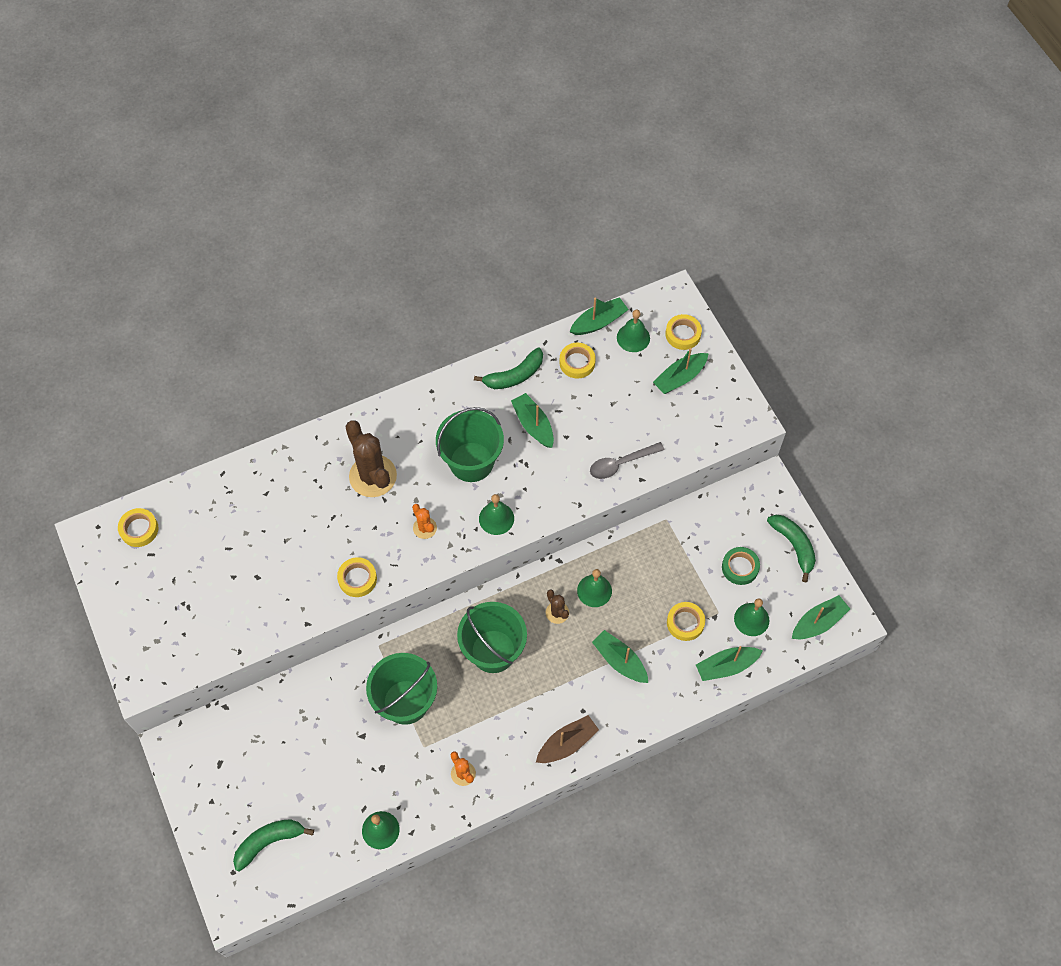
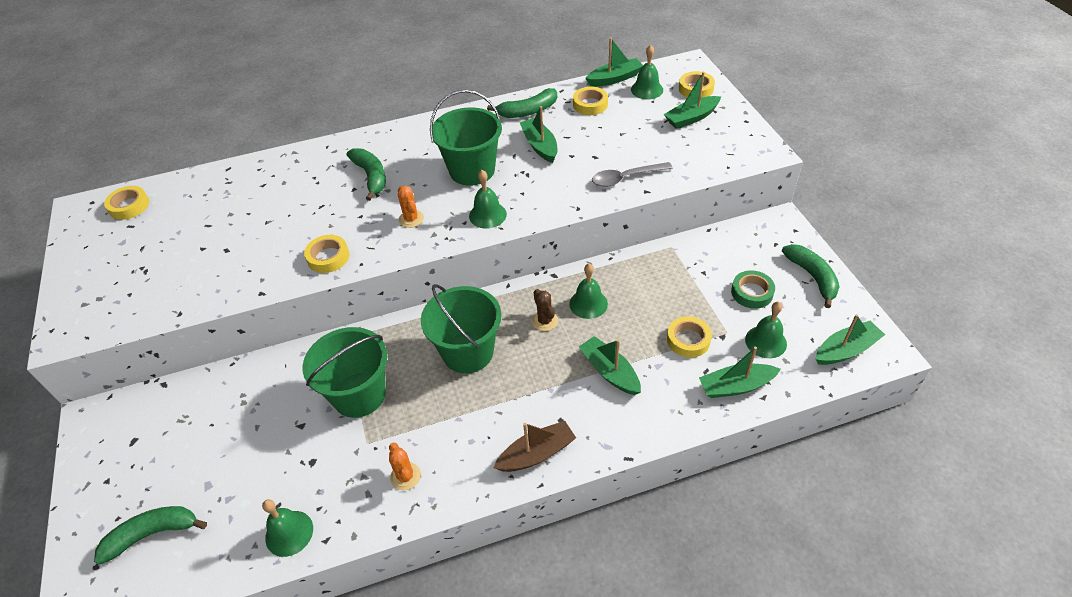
camera: 10 degrees right, 15 degrees down
(373, 476) = (371, 177): brown cactus -> green banana

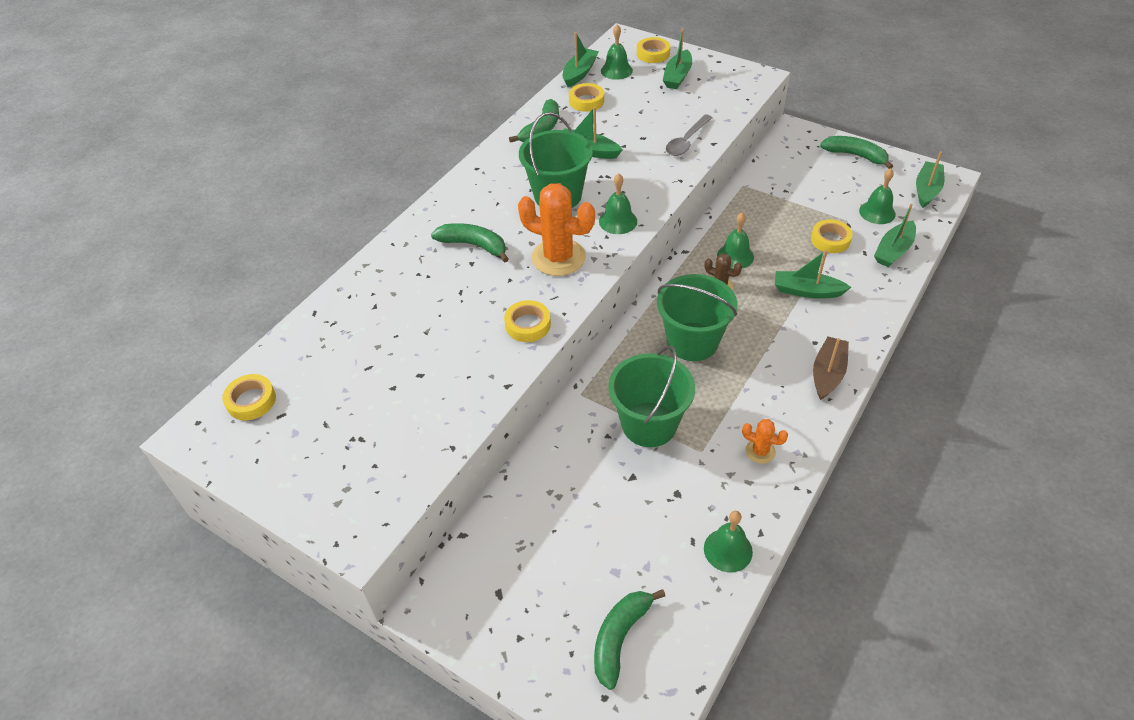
camera: 40 degrees left, 0 degrees up
(411, 219) = (558, 257): orange cactus -> orange cactus, size x2.02
(752, 292) = (831, 186): green tape -> none

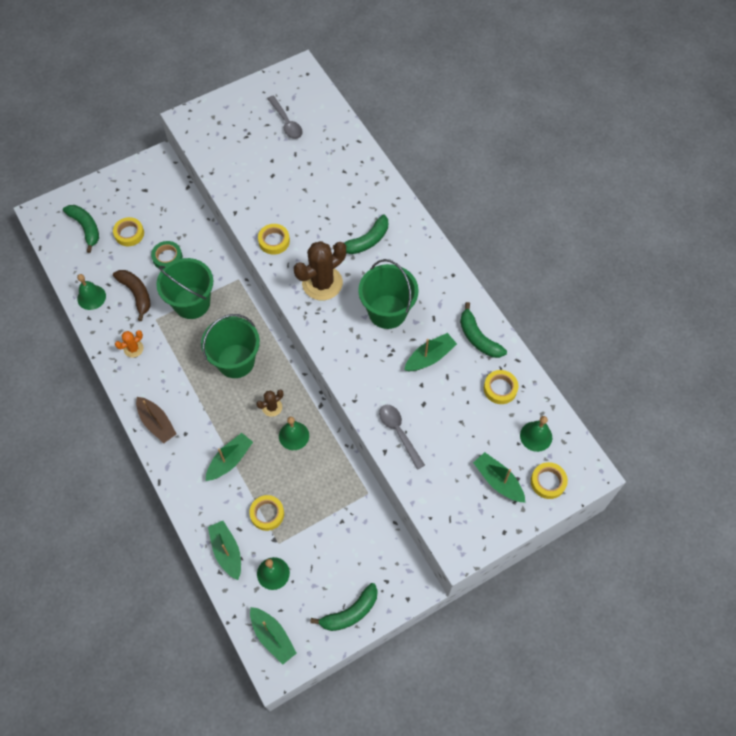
camera: 115 degrees right, 15 degrees up
(251, 401) = (307, 98): yellow tape -> yellow tape (129, 234)
(312, 402) = (286, 123): none -> grey spoon
(558, 257) = (322, 283): orange cactus -> brown cactus
(579, 73) = (548, 404): green boat -> none
(600, 491) = (167, 257): none -> green tape
(618, 221) = (335, 335): green bell -> none
(682, 495) = (136, 294): none -> brown banana

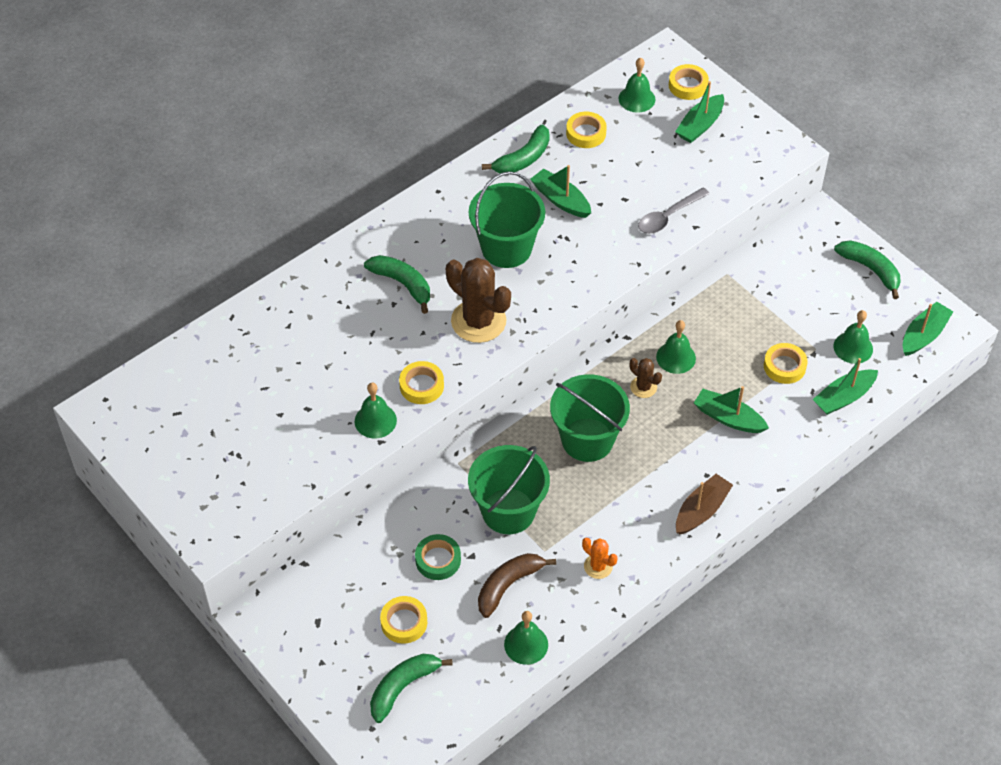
camera: 100 degrees left, 10 degrees down
(252, 211) = (375, 420): none -> green bell
(286, 123) = (206, 408): grey spoon -> none

